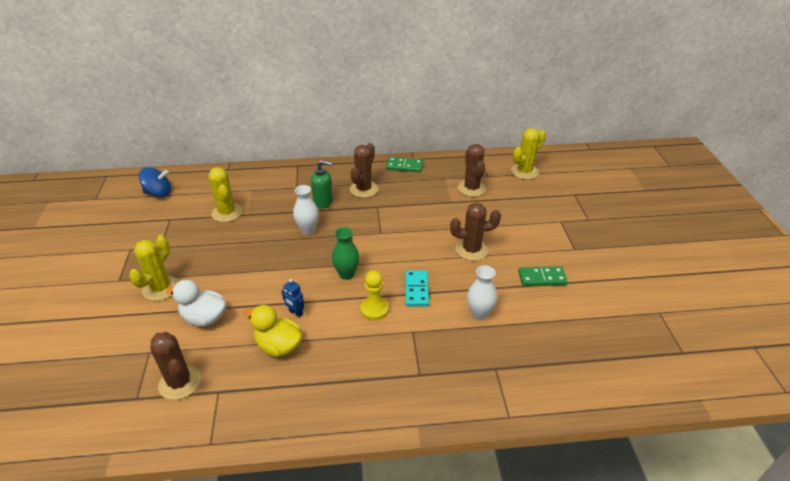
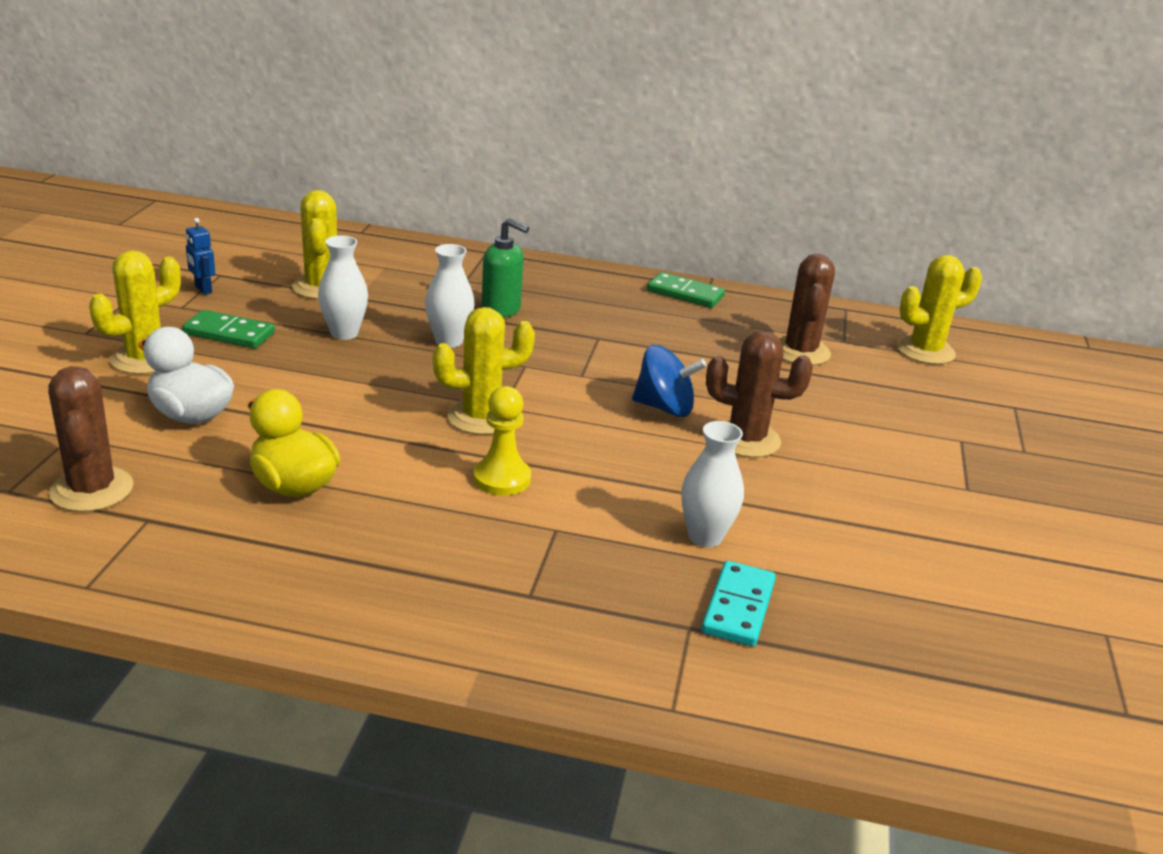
camera: 15 degrees right, 10 degrees down
(159, 193) = (225, 238): blue spinning top -> blue spinning top (664, 408)
(254, 240) = (344, 333): none -> white vase
(296, 313) = (353, 448): blue robot -> blue robot (203, 289)
(347, 274) = (481, 417): green vase -> yellow cactus
(364, 189) = (587, 308): brown cactus -> none
(416, 290) = (600, 471): turquoise domino -> turquoise domino (738, 607)
(542, 278) = (869, 515): green domino -> green domino (229, 333)

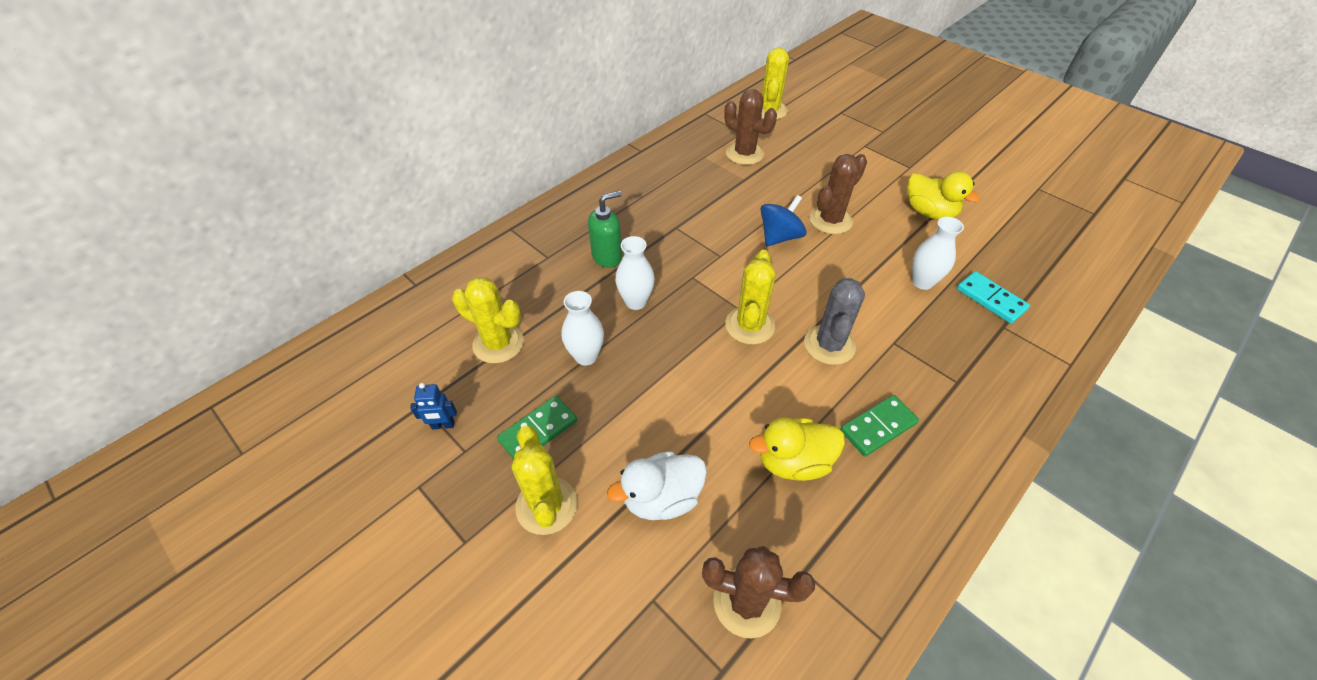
camera: 55 degrees left, 20 degrees up
(502, 478) = (829, 345): yellow pawn -> grey cactus
(685, 294) = (643, 164): green domino -> green domino (878, 427)
(876, 522) = (929, 212): none -> yellow duck

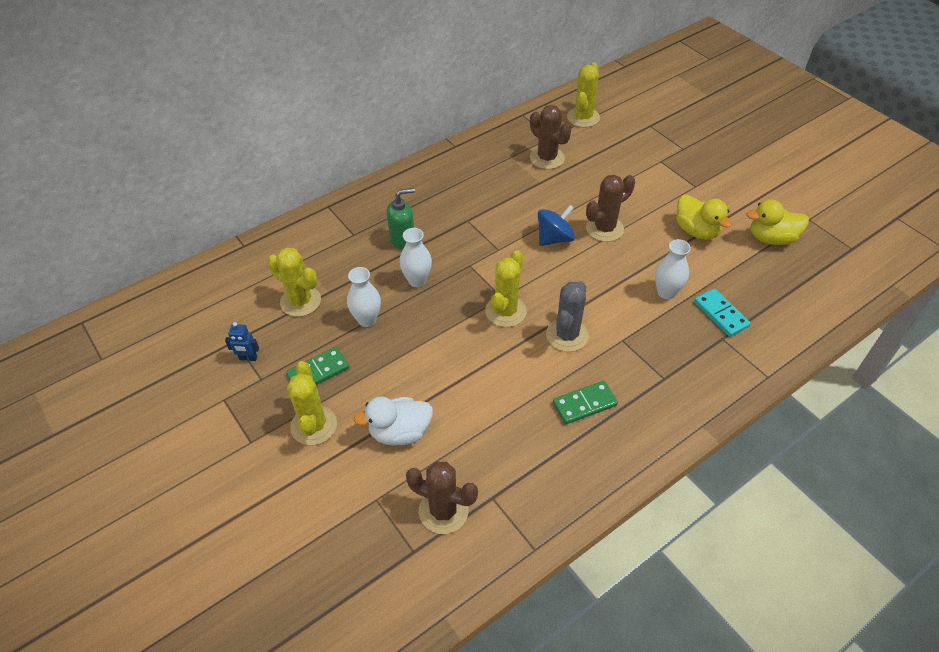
camera: 10 degrees right, 0 degrees up
(793, 462) = (508, 420): yellow duck -> yellow duck (771, 238)

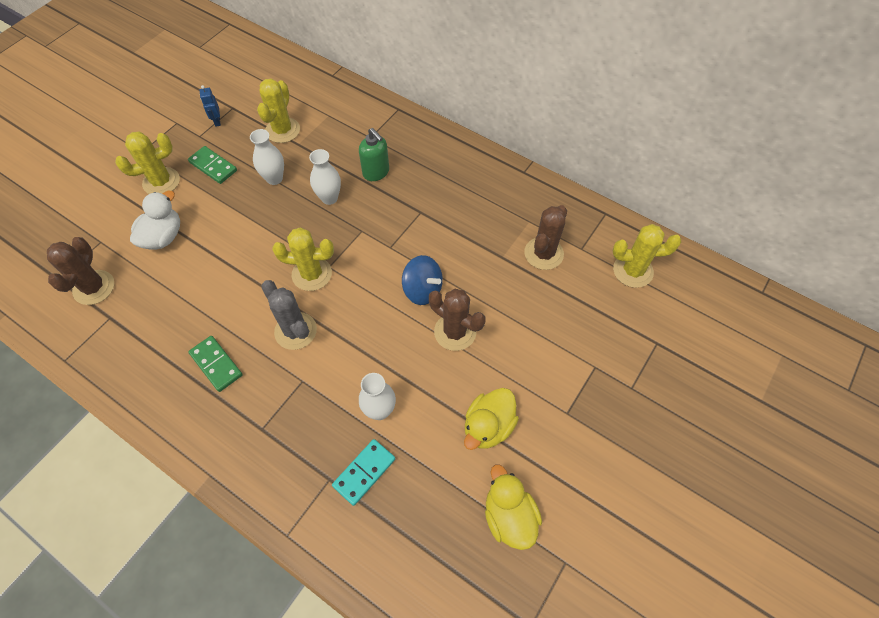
camera: 70 degrees right, 10 degrees up
(400, 432) = (163, 237): white duck -> white duck turned 60 degrees clockwise
(567, 335) = (295, 331): grey cactus -> grey cactus turned 45 degrees clockwise

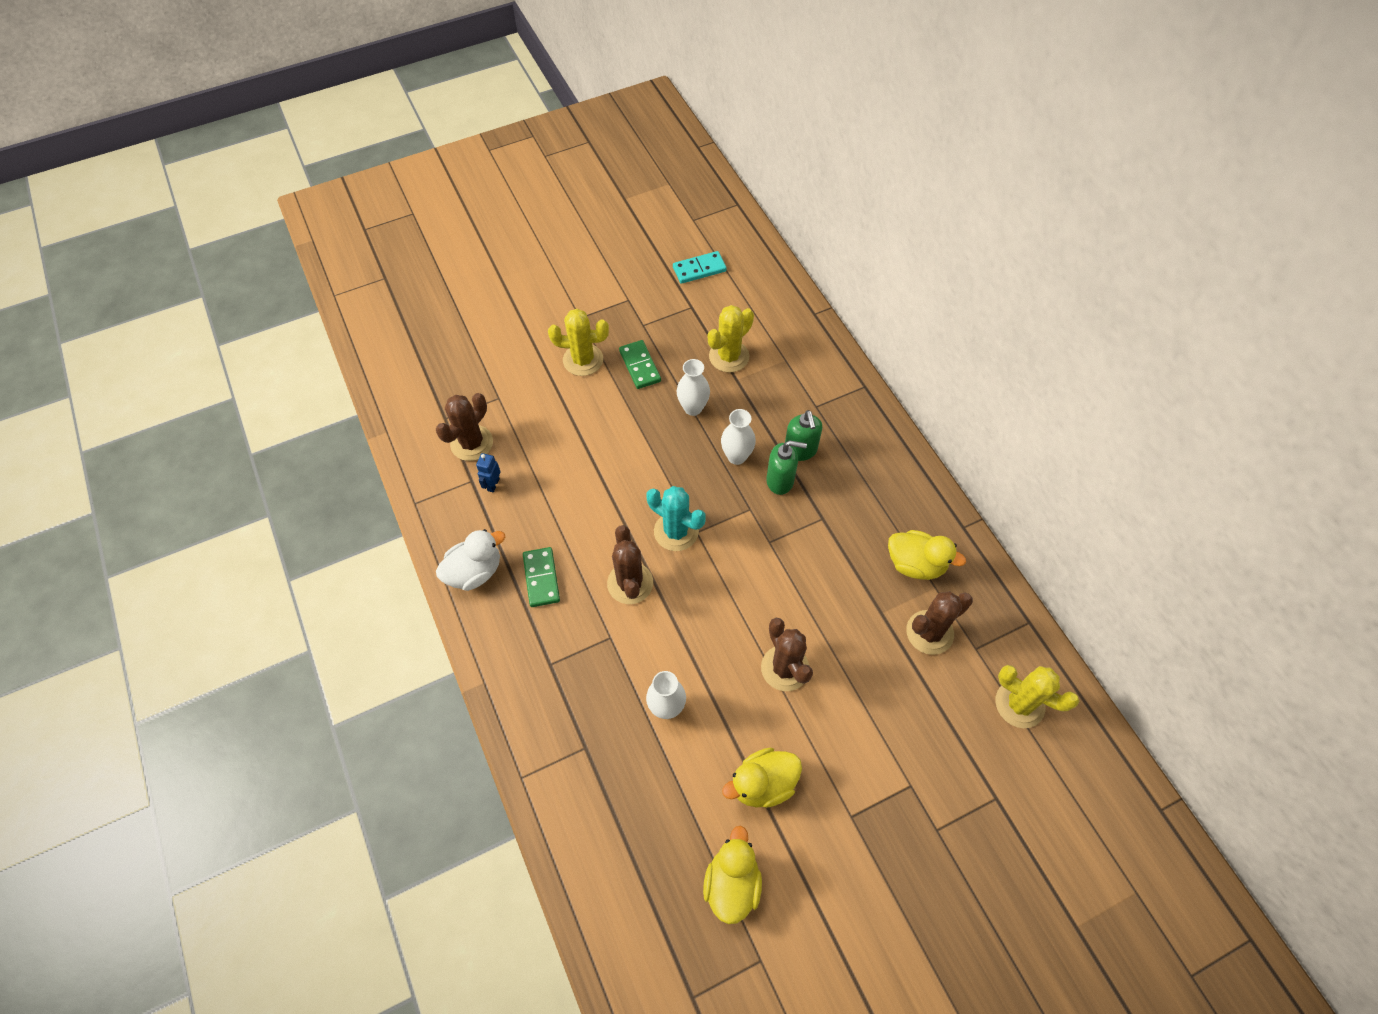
camera: 30 degrees right, 0 degrees up
(163, 237) = (557, 421): white duck -> white duck (475, 571)
(217, 121) = (668, 316): blue robot -> blue robot (493, 484)
(295, 331) = (630, 583): grey cactus -> brown cactus
(312, 274) = (676, 531): yellow cactus -> turquoise cactus
(364, 472) = (620, 760): turquoise domino -> turquoise domino (699, 269)
(373, 200) = (780, 481): none -> green soap dispenser
(422, 290) = (777, 606): blue spinning top -> none
(506, 212) = (915, 564): none -> yellow duck

